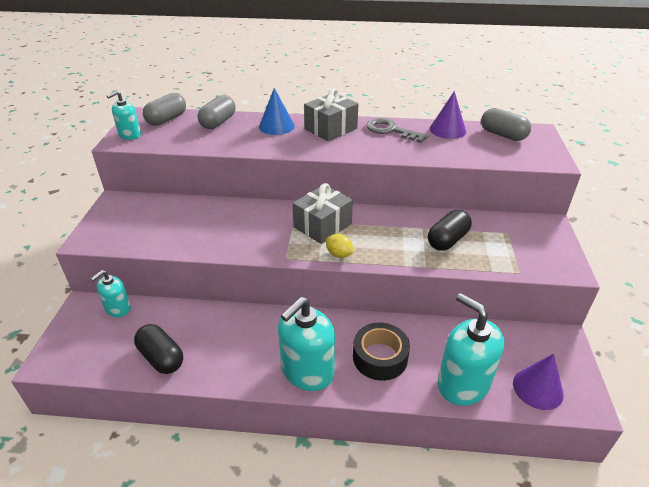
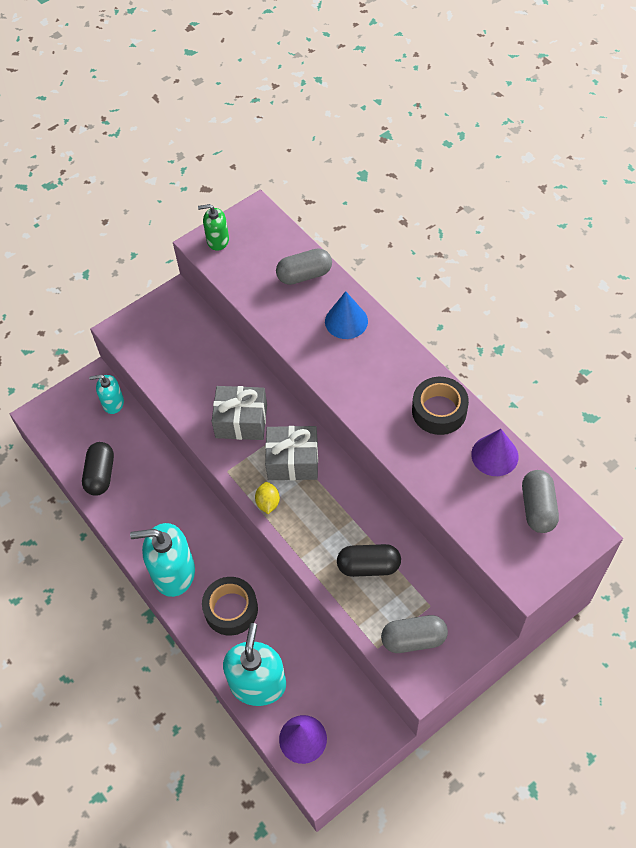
camera: 50 degrees right, 20 degrees up
(130, 135) = (217, 240): turquoise soap dispenser -> green soap dispenser
(167, 119) = (268, 236): grey capsule -> grey capsule (413, 639)
(331, 129) = (388, 364): grey gift -> grey gift (241, 421)
(390, 130) = (439, 411): grey key -> black tape

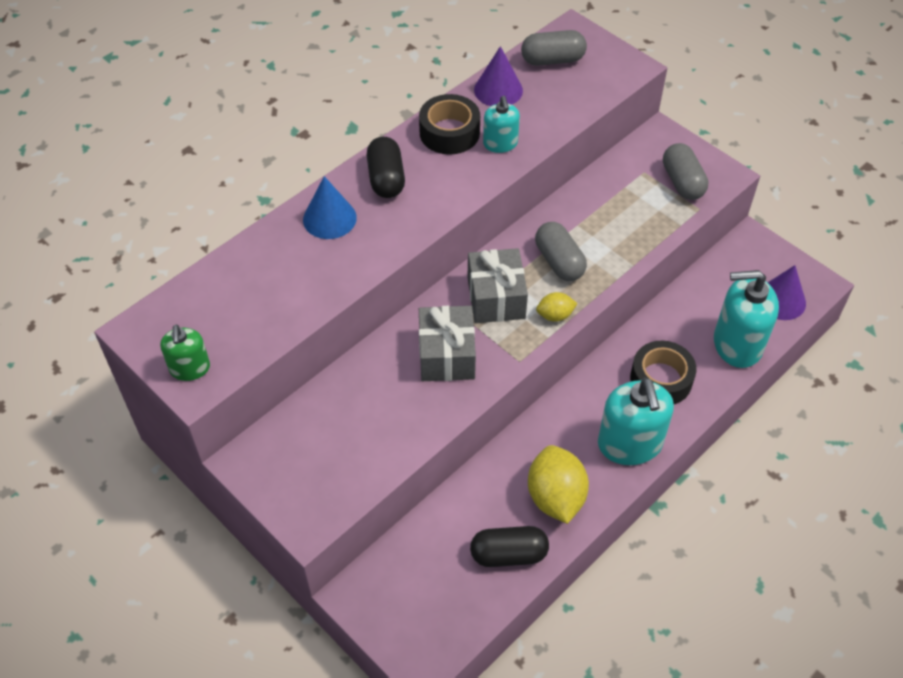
camera: 100 degrees left, 5 degrees down
(113, 403) = (393, 561): turquoise soap dispenser -> turquoise soap dispenser (500, 144)
(139, 511) = (555, 497): none -> yellow lemon
(304, 275) = (256, 265): grey capsule -> grey capsule (559, 262)
(368, 566) = (613, 221): black capsule -> black capsule (386, 179)

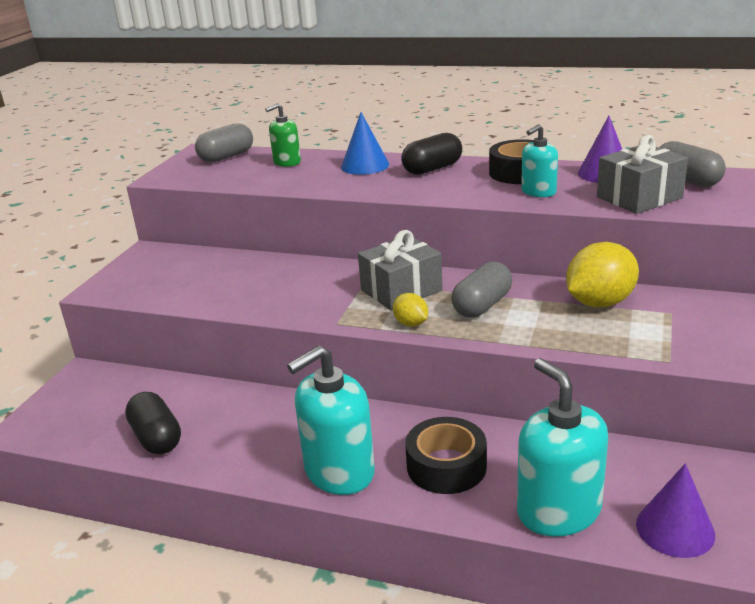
camera: 65 degrees right, 25 degrees down
(190, 368) = (177, 171): green soap dispenser -> green soap dispenser (287, 162)
(446, 355) = (312, 289): grey gift -> grey gift (639, 197)
(555, 497) = (239, 444): yellow lemon -> yellow lemon (599, 302)
(682, 182) = (693, 339): grey capsule -> grey capsule (226, 157)

